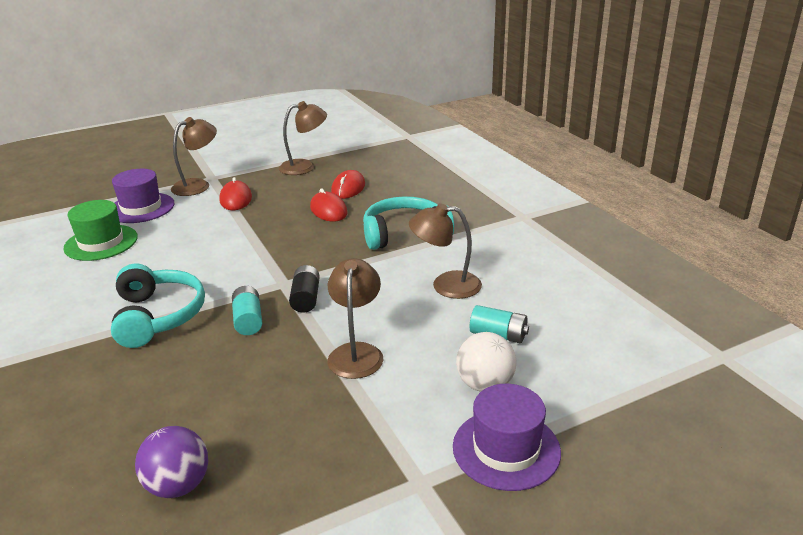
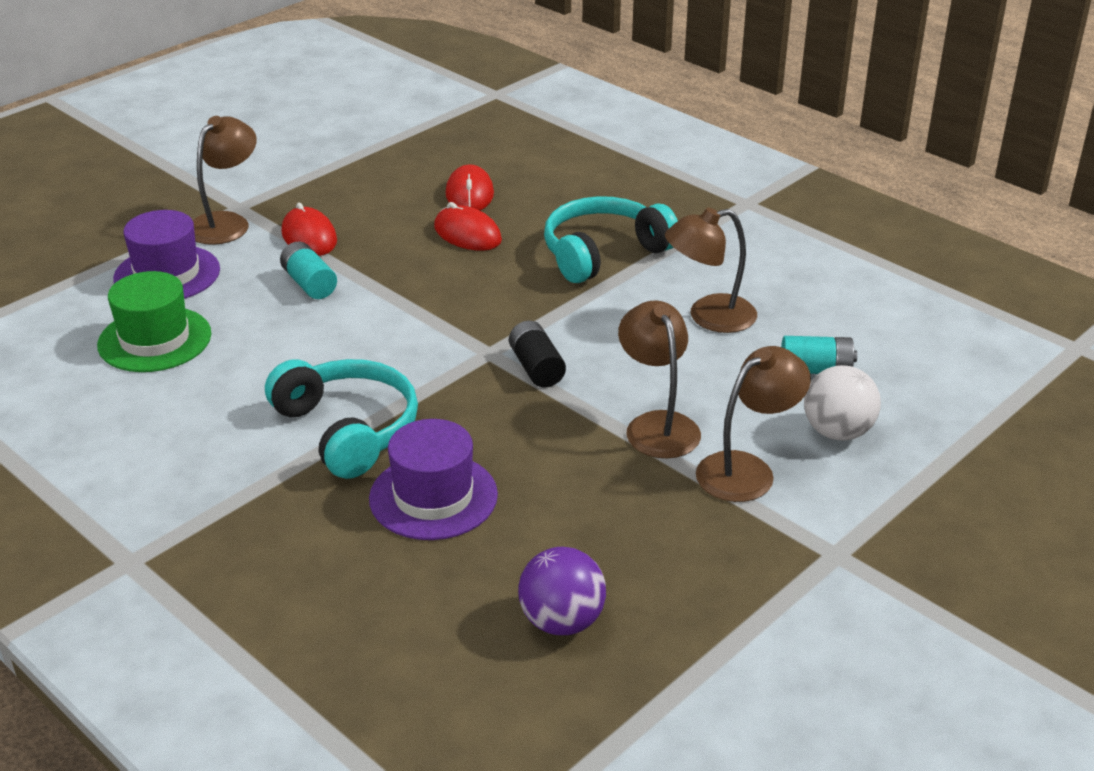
camera: 20 degrees left, 5 degrees up
(248, 320) = (481, 411): turquoise battery -> turquoise battery (309, 284)
(304, 166) = (374, 167): brown lamp -> brown lamp (747, 470)
(506, 449) = (905, 498): purple hat -> purple hat (433, 497)

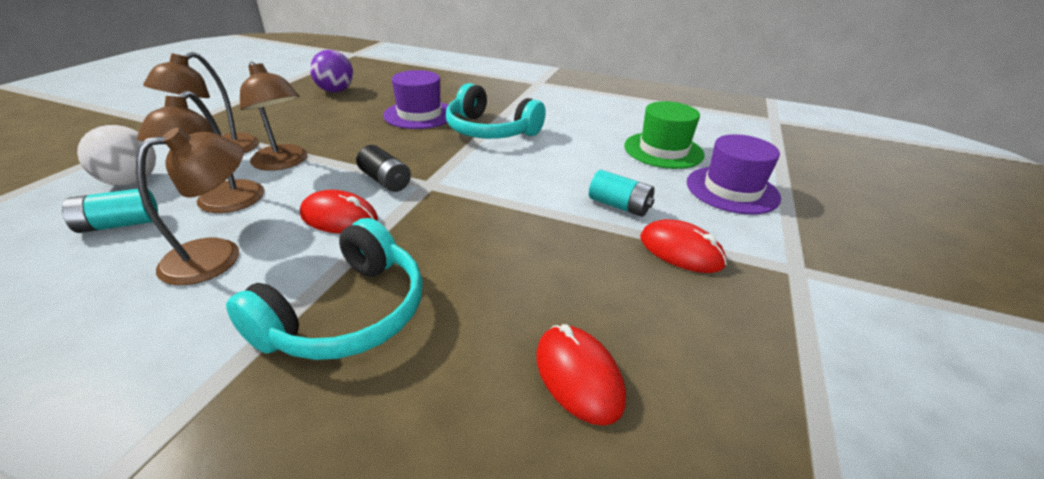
camera: 155 degrees right, 0 degrees up
(226, 223) = (773, 247): brown lamp -> brown lamp (223, 204)
(467, 234) = (528, 299): red mouse -> red mouse (339, 217)

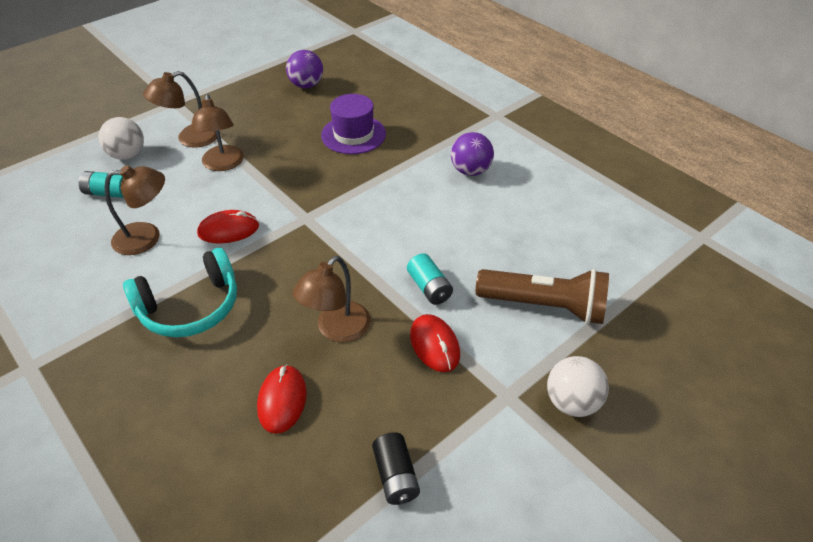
camera: 30 degrees right, 10 degrees up
(223, 204) = (168, 194): brown lamp -> brown lamp (336, 329)
(339, 217) = (228, 230): red mouse -> red mouse turned 60 degrees counterclockwise
(385, 181) = (279, 204): black battery -> black battery (395, 476)
(490, 130) = (397, 171): turquoise headphones -> none
(557, 118) = (470, 171): none -> purple ball
(663, 150) = (531, 241): green hat -> none
(732, 190) = (544, 306): purple hat -> brown flashlight
(851, 254) = (572, 402): none -> white ball

